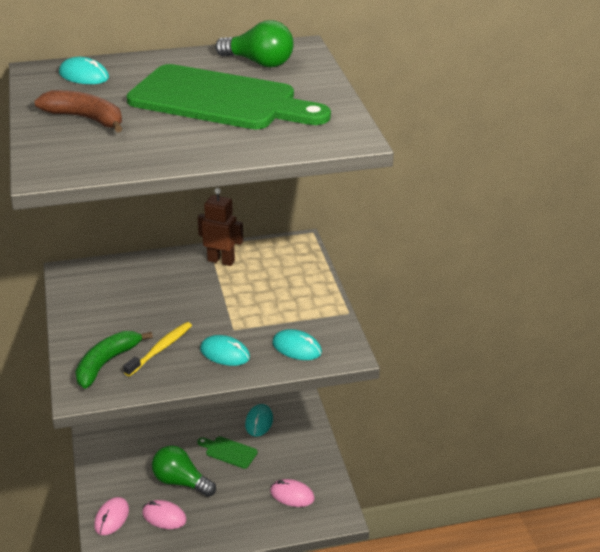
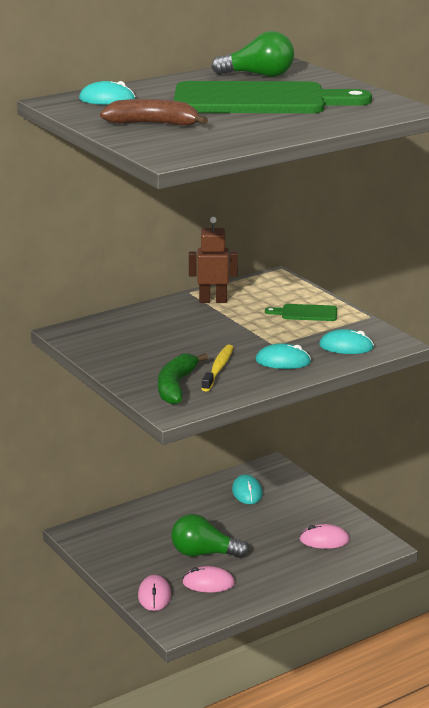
camera: 20 degrees left, 10 degrees down
(229, 452) = (235, 521): green cutting board -> green cutting board (306, 313)

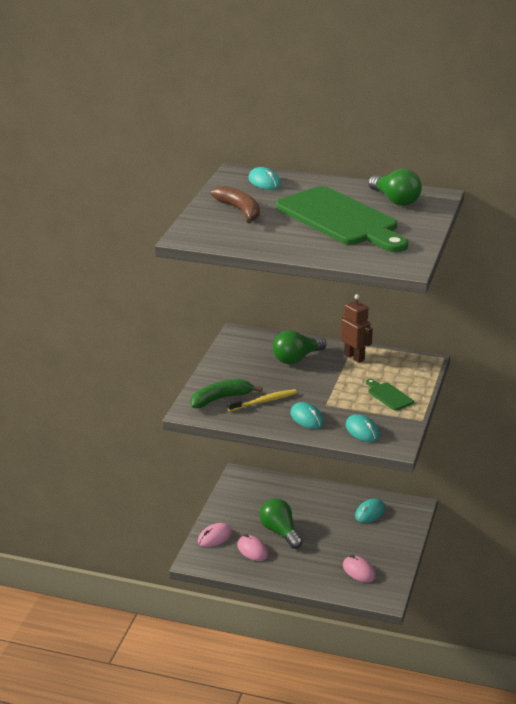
camera: 50 degrees right, 5 degrees up
(167, 325) = (296, 358): none -> green light bulb

